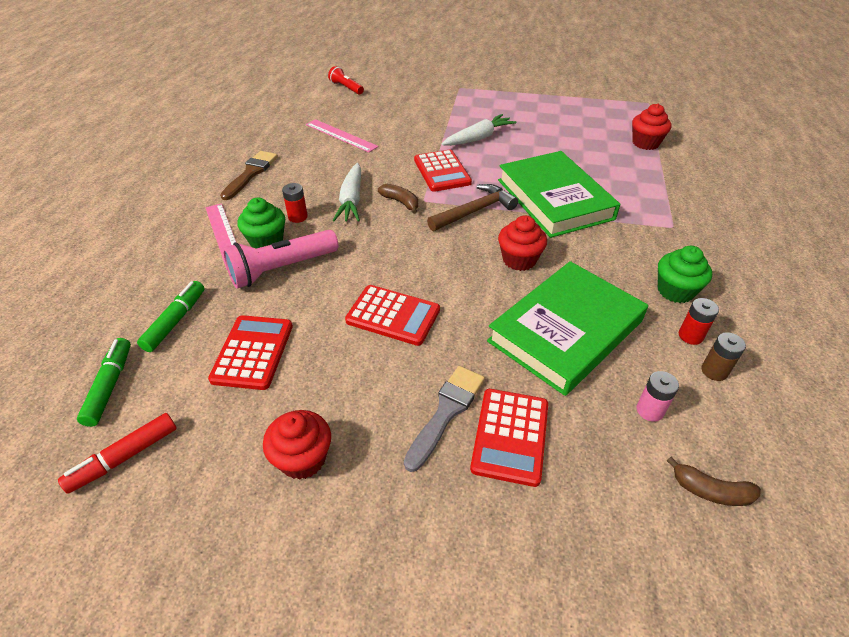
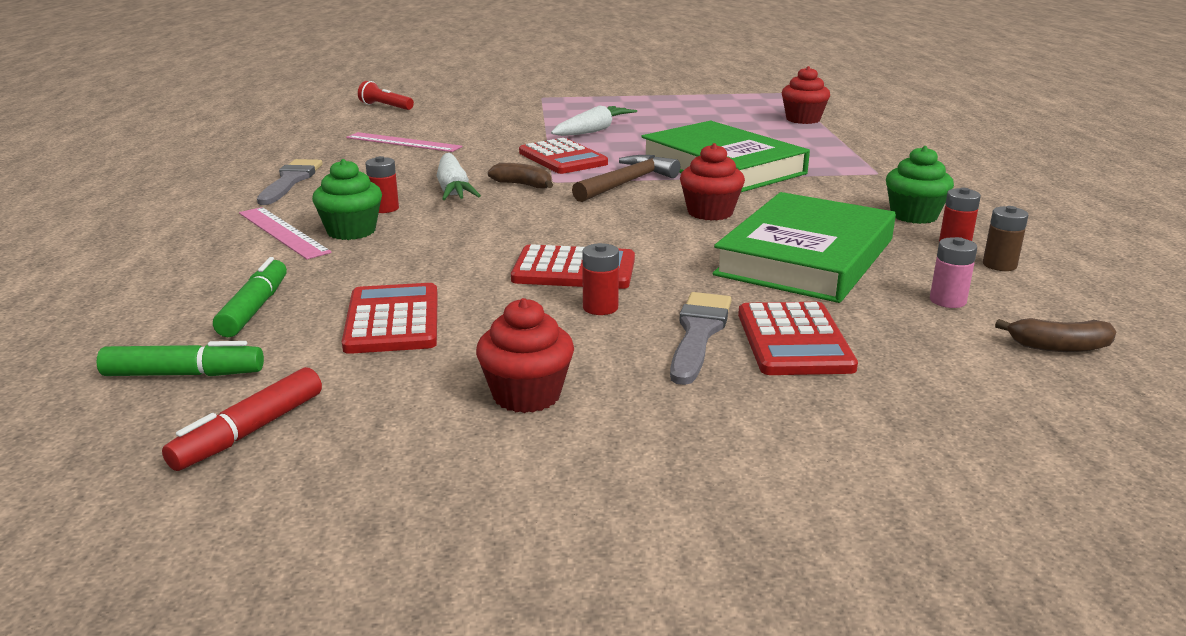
camera: 15 degrees left, 20 degrees down
(110, 386) = (184, 374): green marker -> green marker turned 105 degrees clockwise
(251, 173) = (290, 181): brown brush -> grey brush
(281, 269) = (389, 250): pink flashlight -> none
(392, 366) = (600, 307): none -> red battery

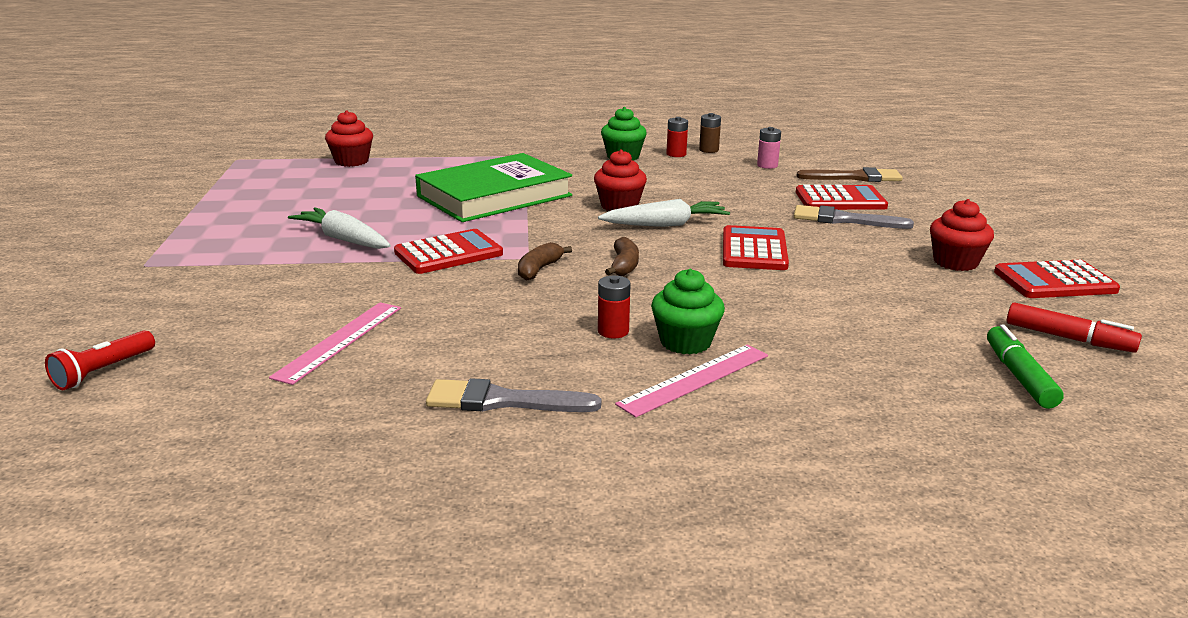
camera: 90 degrees left, 0 degrees up
(255, 308) = (888, 365): green marker -> none
(392, 320) = (877, 307): red calculator -> red calculator (1054, 281)
(453, 189) = (549, 301): white carrot -> white carrot (665, 225)
(600, 307) = (819, 243): red battery -> none
(627, 183) = (538, 229): brown hammer -> none
(806, 257) = (708, 187): green book -> none
(932, 367) = (855, 177): none -> brown brush
(1059, 347) = (816, 154): brown banana -> brown banana (624, 266)

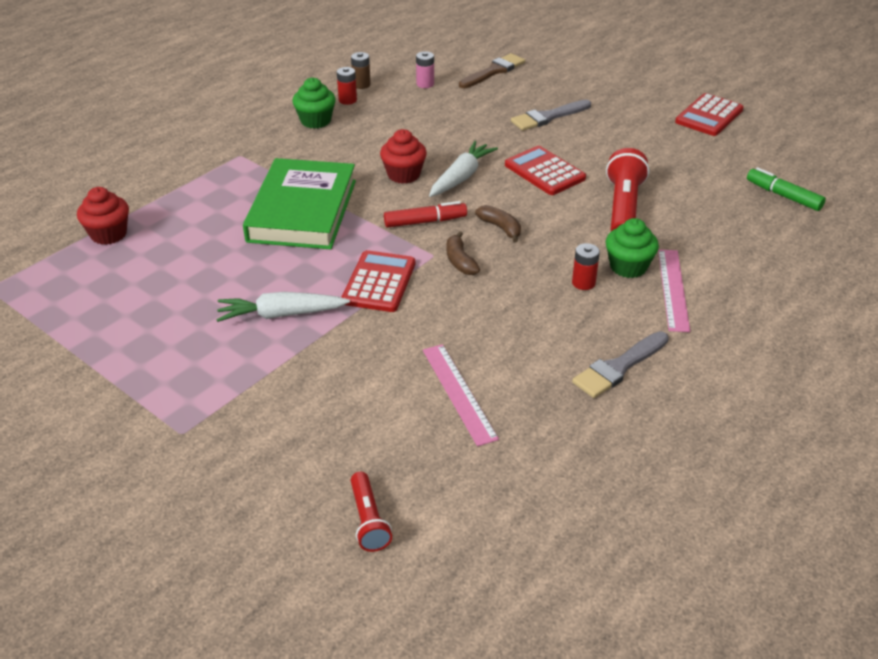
camera: 45 degrees left, 15 degrees up
(780, 303) = (623, 208): none -> red flashlight
(840, 200) = (518, 98): red calculator -> none
(955, 262) = (650, 125): red cupcake -> none
(1068, 338) = (767, 157): red marker -> red marker (425, 221)

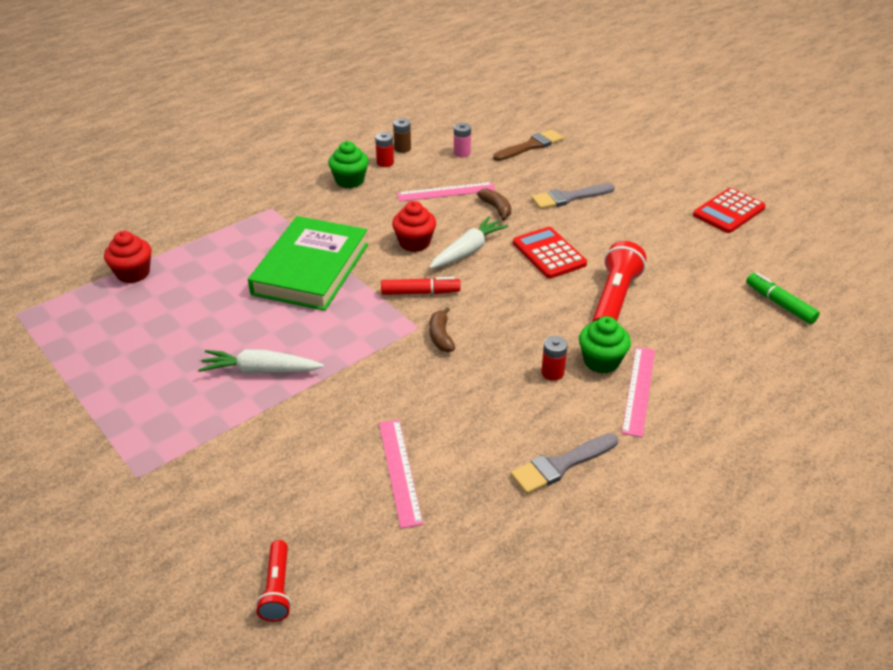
camera: 10 degrees right, 0 degrees up
(379, 282) = (359, 349): red calculator -> none
(421, 123) = (446, 192): none -> pink ruler
(500, 228) = (489, 307): brown banana -> brown banana (496, 208)

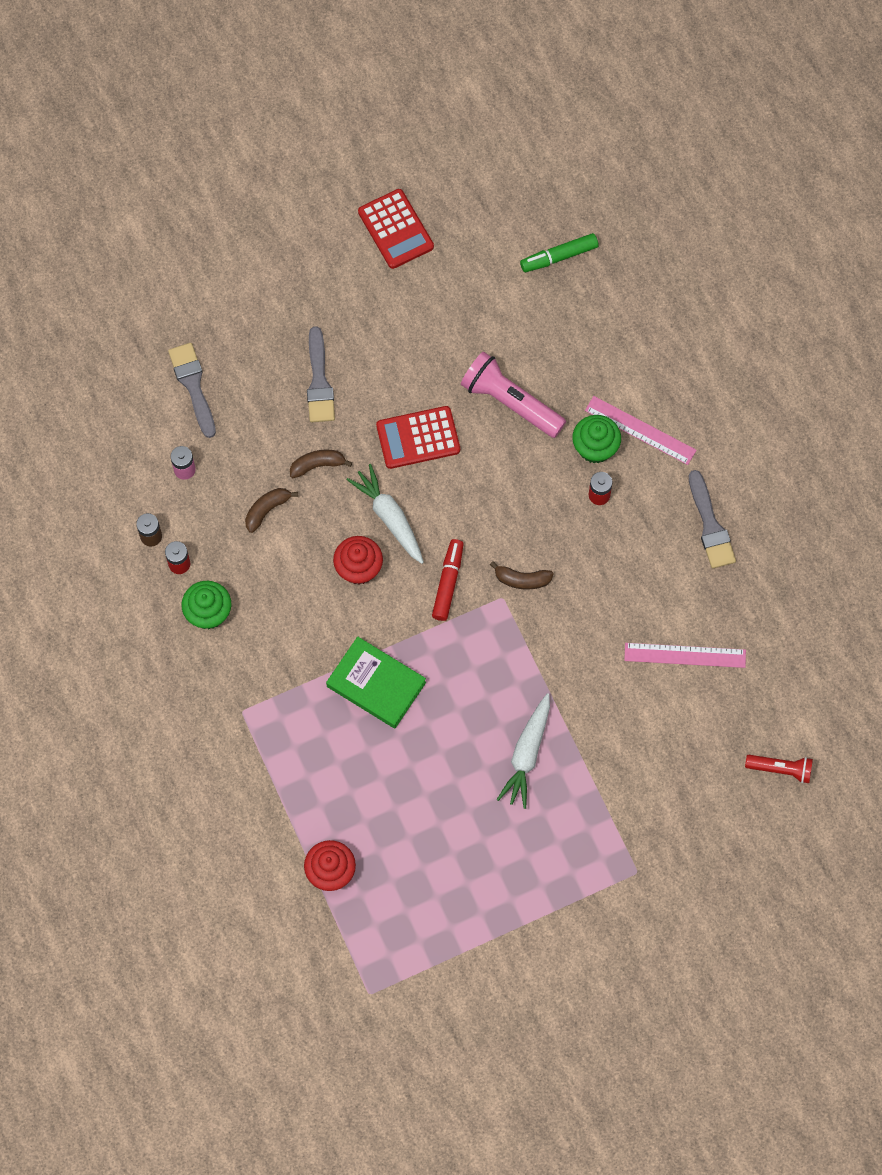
camera: 75 degrees left, 30 degrees up
(311, 269) = (376, 684): green book -> green book, size x0.66
(446, 192) = (267, 510): pink ruler -> brown banana
(530, 146) = (193, 385): brown brush -> grey brush
(614, 299) = (510, 402): red flashlight -> pink flashlight

